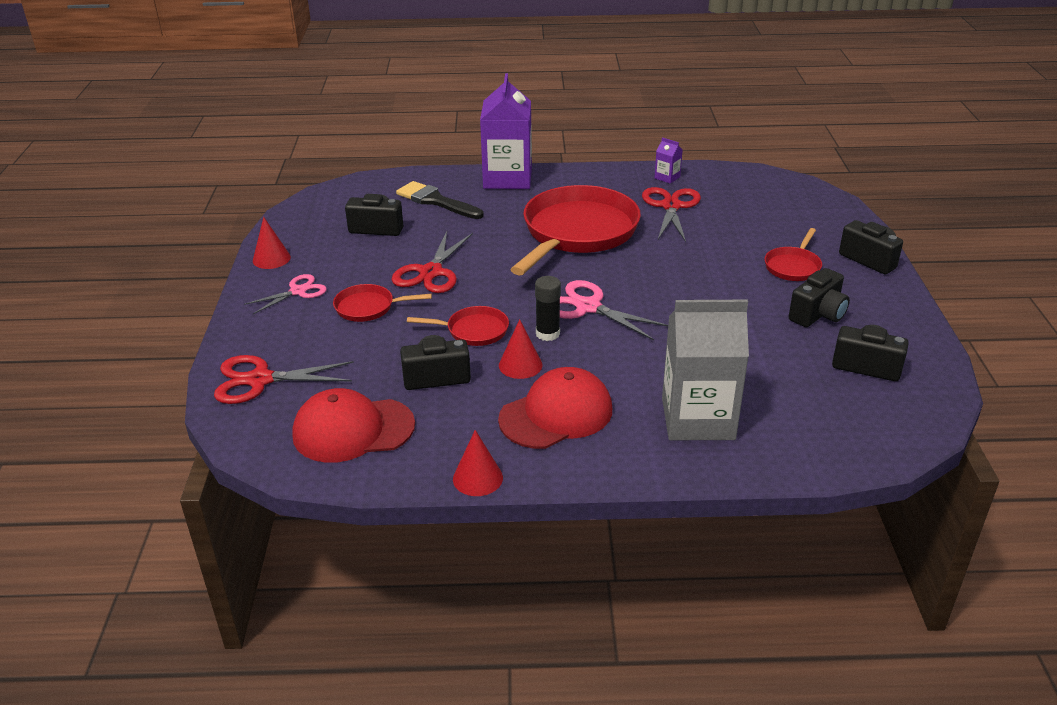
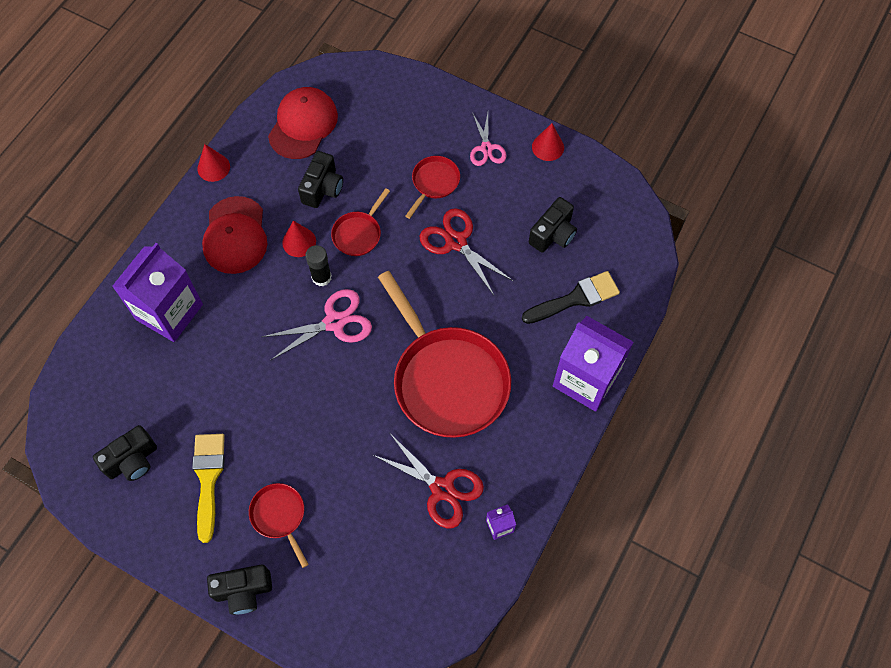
camera: 120 degrees right, 30 degrees up
(260, 380) = (390, 95): red scissors -> none
(698, 419) = (169, 312): grey carton -> purple carton
(818, 314) = (208, 479): black camera -> yellow brush

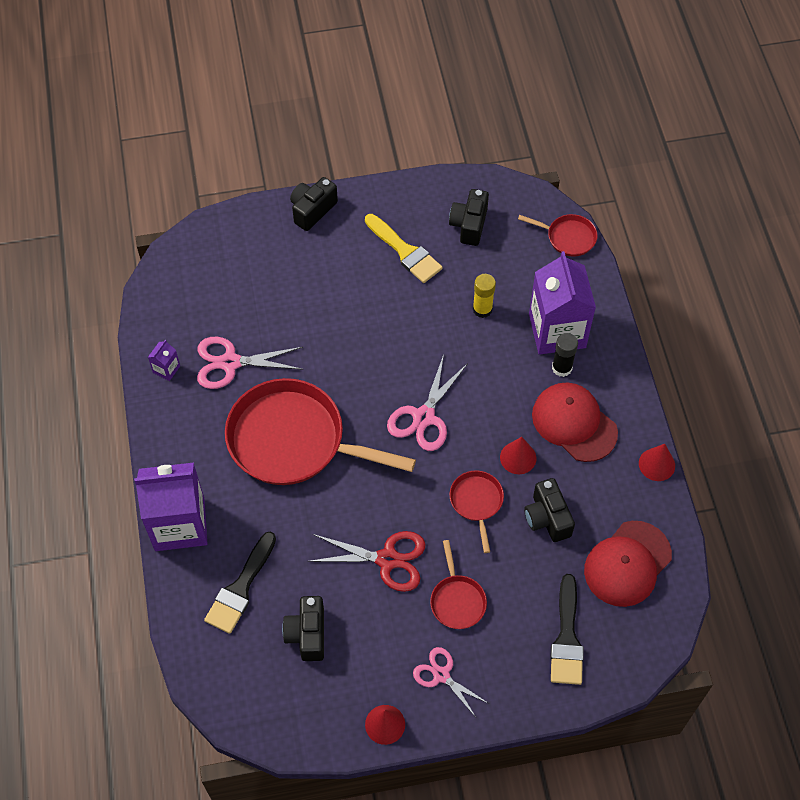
camera: 140 degrees right, 5 degrees down
(203, 374) = (482, 309): none -> yellow glue stick
(279, 516) = (332, 265): red pan -> red pan (568, 237)
(303, 125) = (627, 564): red cap -> red cap turned 60 degrees clockwise
(321, 277) = (470, 443): black glue stick -> black glue stick (562, 368)
(387, 113) = (567, 638): none -> black brush
(442, 489) = (230, 363): red scissors -> pink scissors

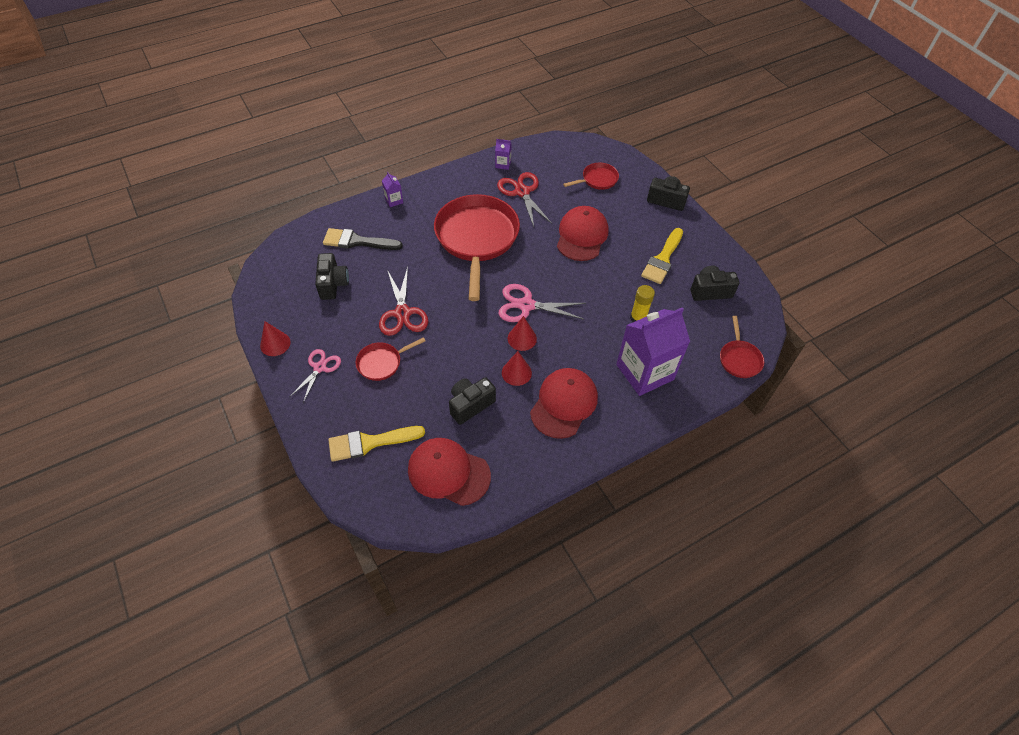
camera: 70 degrees right, 5 degrees down
(179, 524) = (394, 200): purple carton -> purple carton, size x0.41
(230, 363) = (522, 192): pink scissors -> red scissors
(307, 634) = (333, 284): black camera -> black camera turned 105 degrees clockwise
(335, 321) = (582, 236): none -> red cap
(476, 502) = (467, 355): red pan -> red pan (597, 179)
(562, 368) = (611, 383): black glue stick -> none
(567, 638) = (370, 443): black brush -> yellow brush
(656, 464) = (551, 475): red cone -> red cone (522, 338)

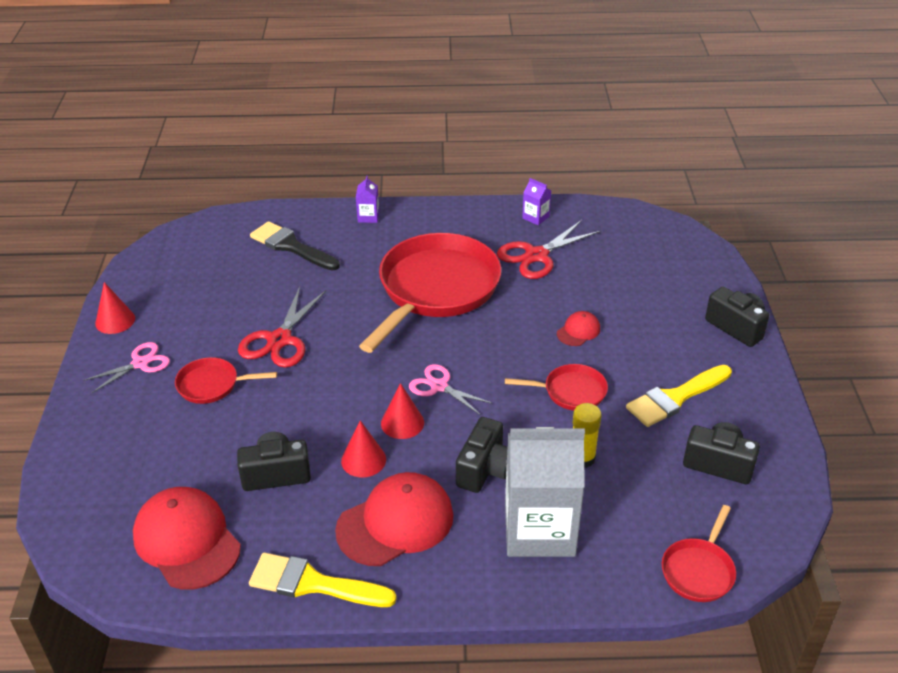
camera: 30 degrees right, 15 degrees down
(333, 284) = (227, 281): black camera -> black camera (485, 469)
(370, 443) = (126, 467): yellow brush -> yellow brush (313, 583)
(522, 192) = (536, 255): red scissors -> red scissors turned 135 degrees counterclockwise
(526, 305) = (439, 386): pink scissors -> pink scissors, size x0.66
(582, 236) = (578, 331): red cap -> red cap, size x0.48
(597, 179) = (652, 272): red pan -> red pan (571, 392)
(645, 372) = (539, 529): purple carton -> grey carton

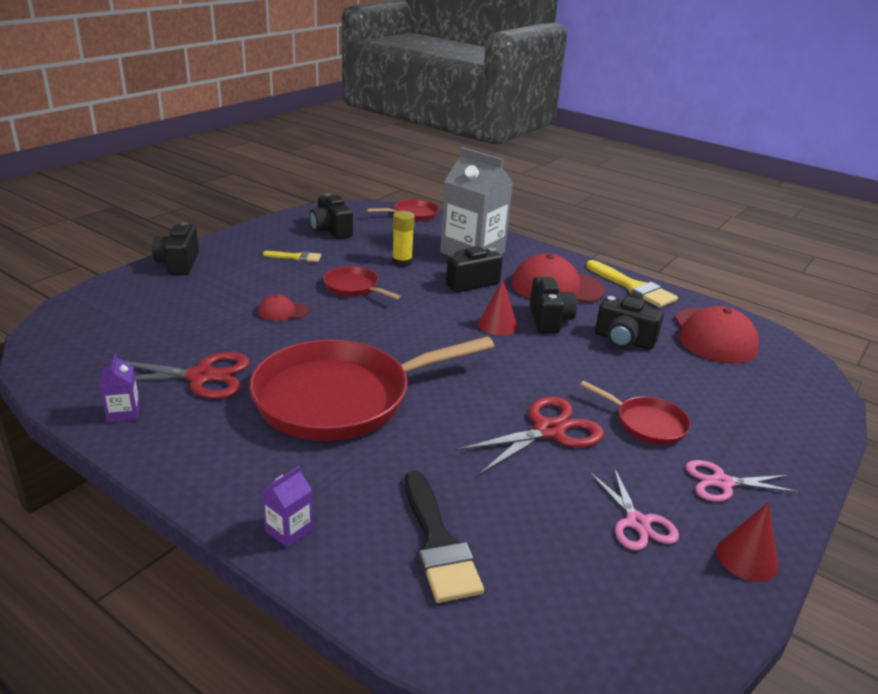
camera: 145 degrees left, 10 degrees down
(363, 460) = (549, 320): red cone -> black camera
(439, 386) = (442, 331): pink scissors -> pink scissors (637, 522)
(675, 398) = (296, 257): yellow brush -> yellow brush, size x0.56

